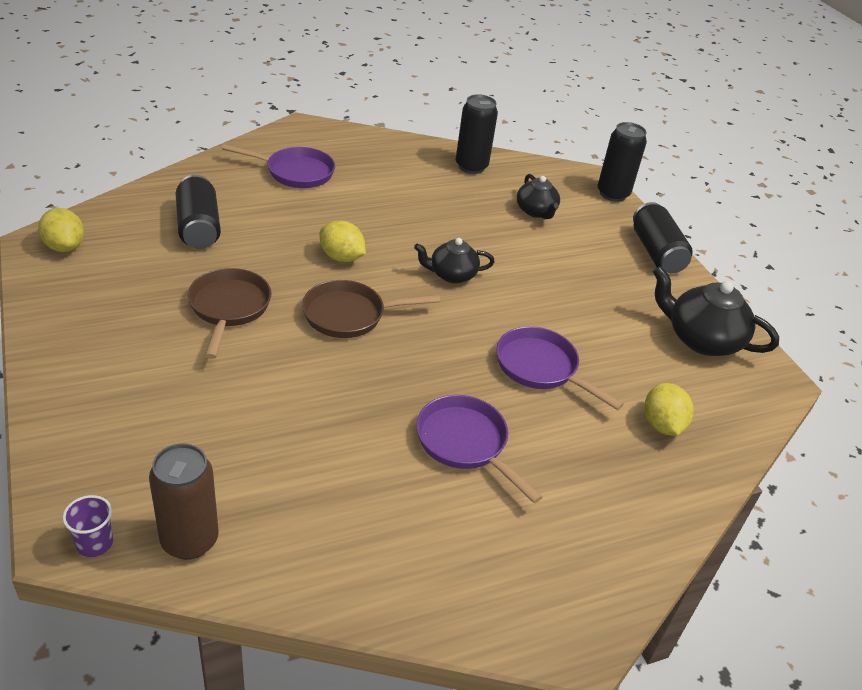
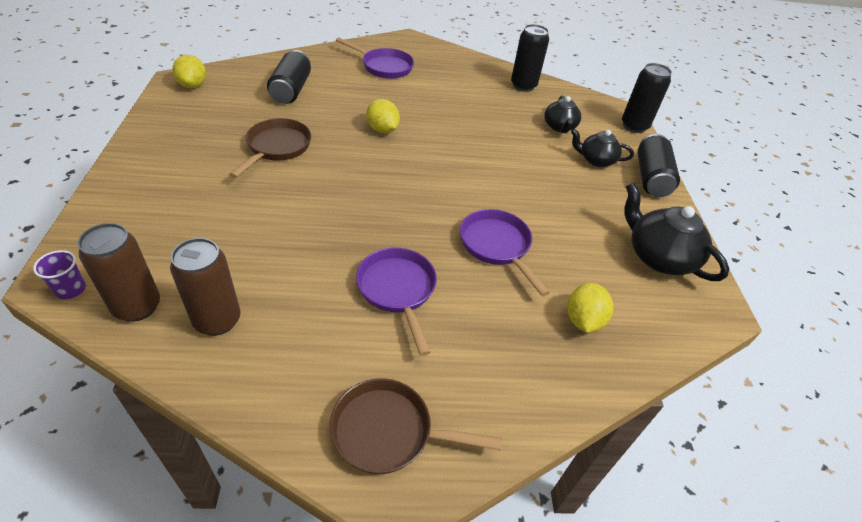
camera: 20 degrees right, 5 degrees up
(292, 529) = (217, 320): none -> brown can
(349, 315) = (363, 171): brown pan -> brown pan (388, 432)
(451, 275) = (462, 159): black teapot -> black teapot (596, 160)

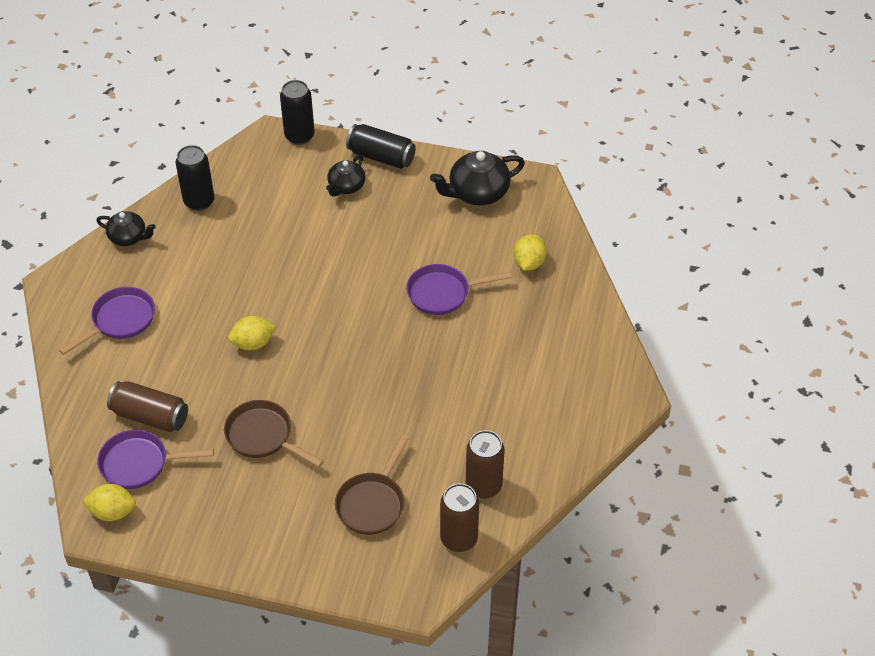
camera: 70 degrees left, 5 degrees up
(71, 289) = (430, 586): purple cup -> none
(291, 90) = (150, 416): black can -> brown can
(388, 432) = (595, 394): brown pan -> brown pan (372, 503)
(397, 290) = (477, 369): purple pan -> purple pan (139, 463)
(559, 127) = (285, 196): black teapot -> black teapot (129, 237)
(583, 320) = (529, 263): yellow lemon -> yellow lemon turned 75 degrees clockwise

